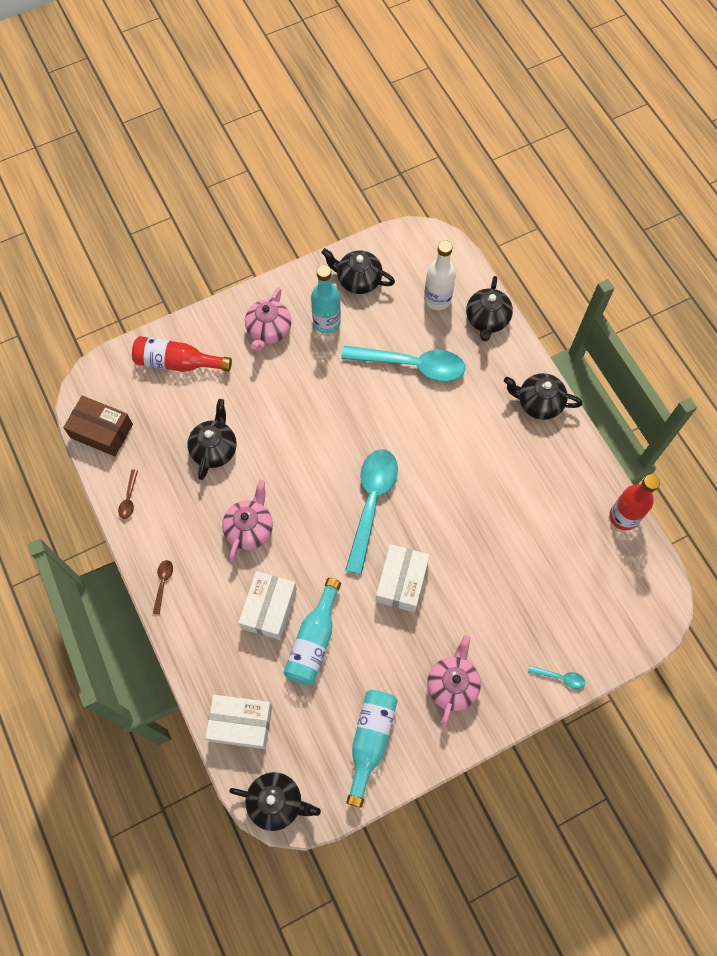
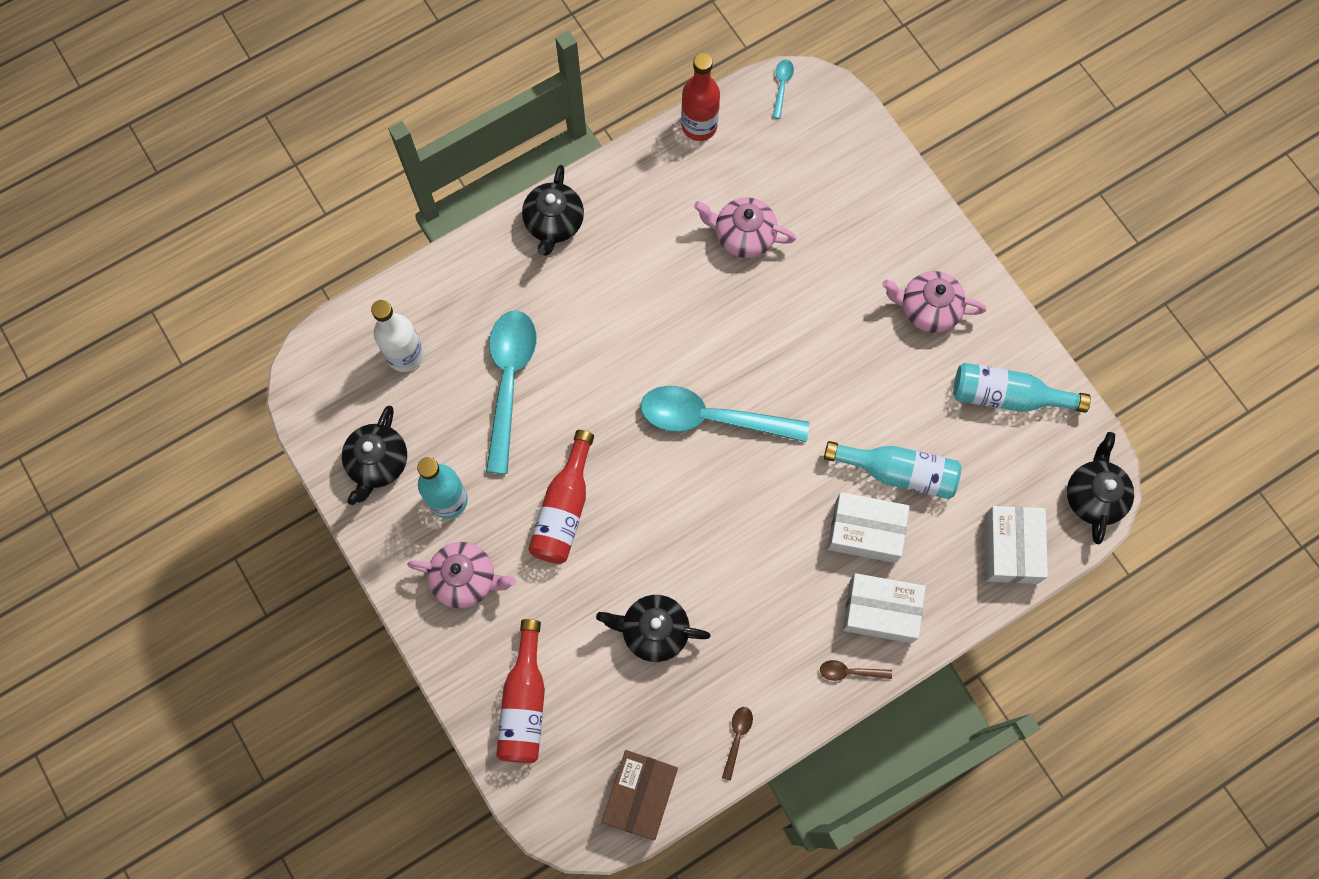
camera: 95 degrees left, 5 degrees up
(129, 498) = (737, 738): brown spoon -> brown spoon turned 75 degrees counterclockwise
(249, 528) = (762, 569): pink teapot -> pink teapot (743, 236)
(312, 396) = (564, 509): none -> red bottle
(401, 582) = (811, 374): white box -> white box (881, 611)
(487, 319) = (434, 290): black teapot -> none
(560, 677) = (902, 193): turquoise spoon -> turquoise spoon (781, 86)

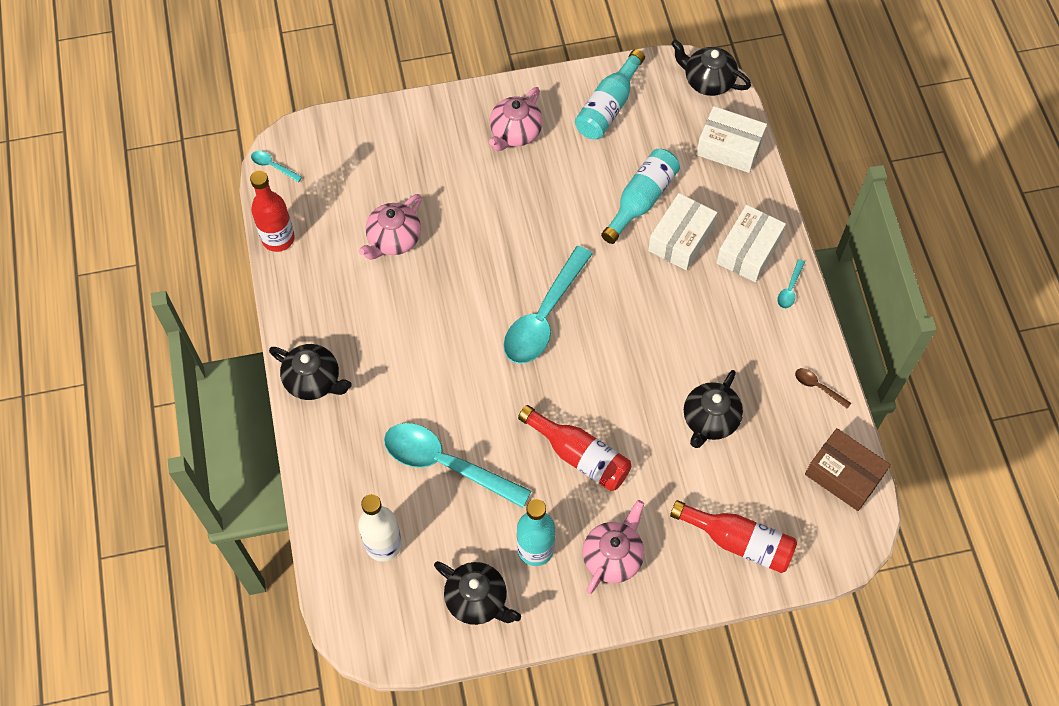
camera: 70 degrees left, 10 degrees down
(850, 672) = (790, 289): brown spoon -> turquoise spoon

